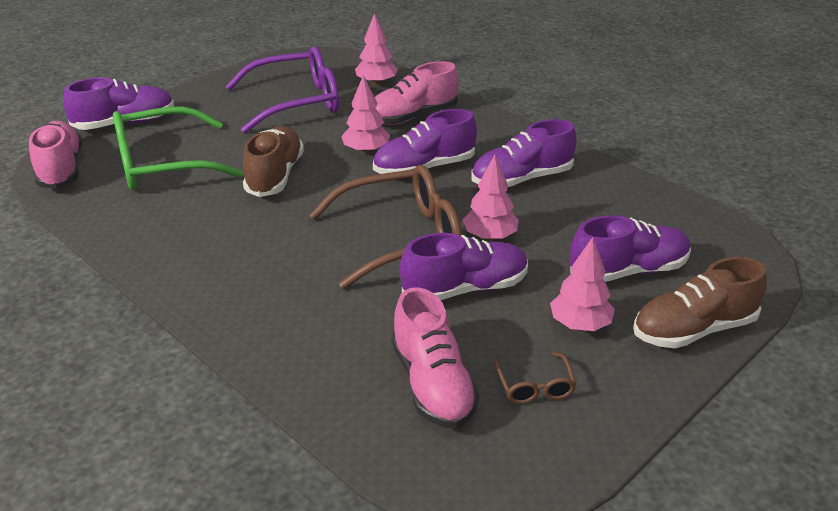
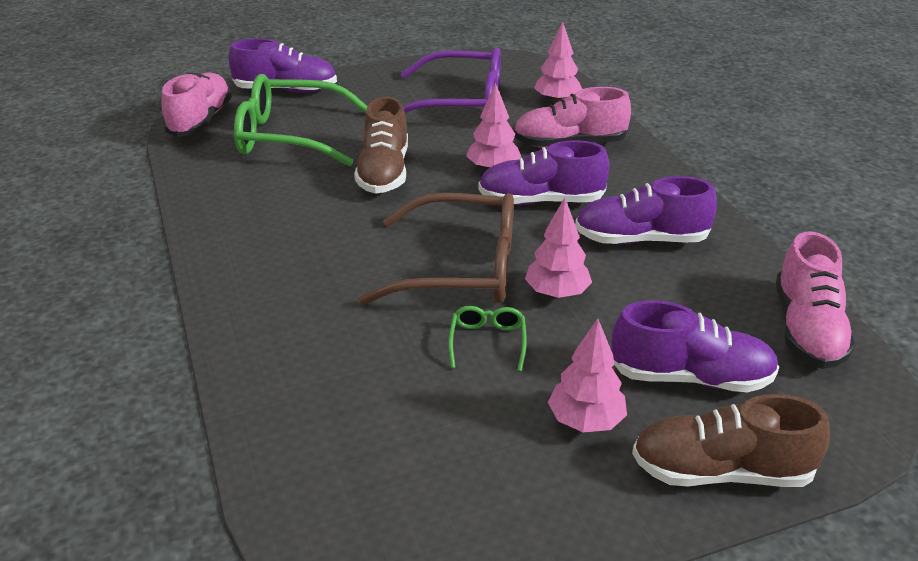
camera: 25 degrees right, 0 degrees up
(275, 176) = (384, 172): brown shoe -> brown shoe turned 150 degrees clockwise
(432, 384) = (376, 433): pink shoe -> pink shoe (807, 329)
(465, 289) = (487, 342): purple shoe -> green glasses
(535, 387) = (482, 473): brown glasses -> none

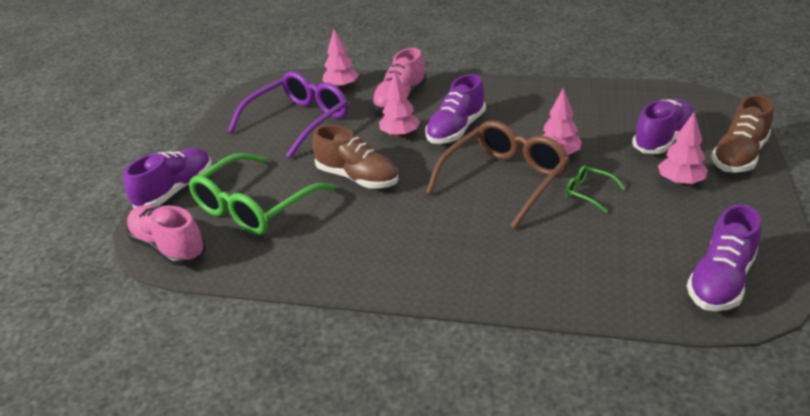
camera: 55 degrees left, 0 degrees up
(640, 239) = (527, 111): purple shoe -> purple shoe (720, 281)
(807, 329) = (644, 95): pink shoe -> none

